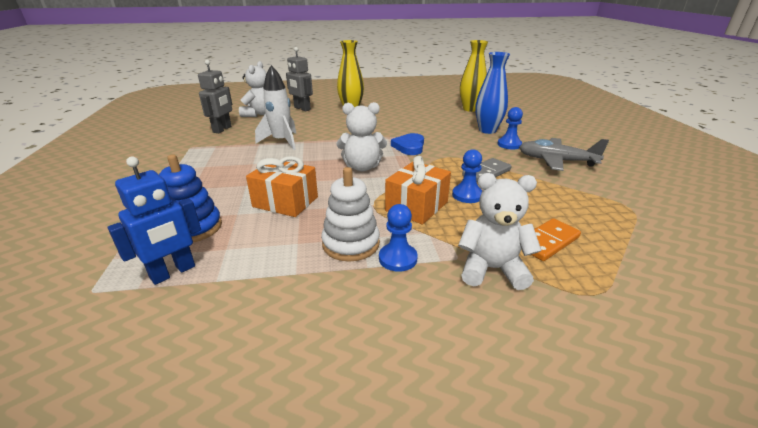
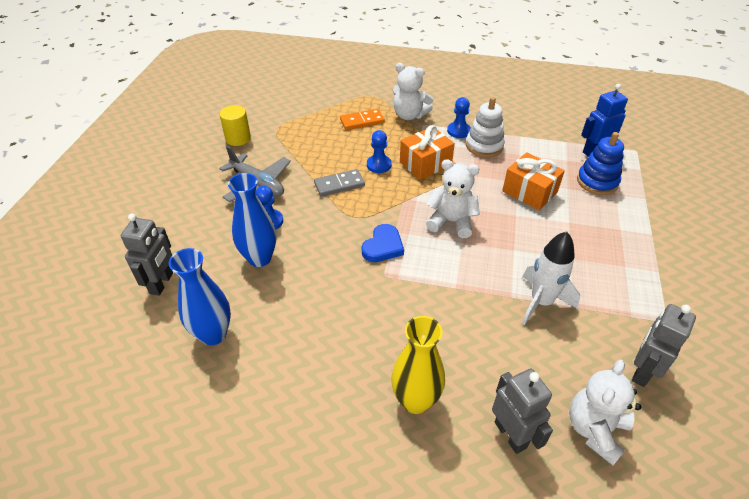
camera: 160 degrees left, 15 degrees up
(470, 109) = (213, 334): yellow vase -> blue vase
(526, 116) = (162, 283): none -> grey robot
(647, 190) = (238, 138): none -> yellow cylinder

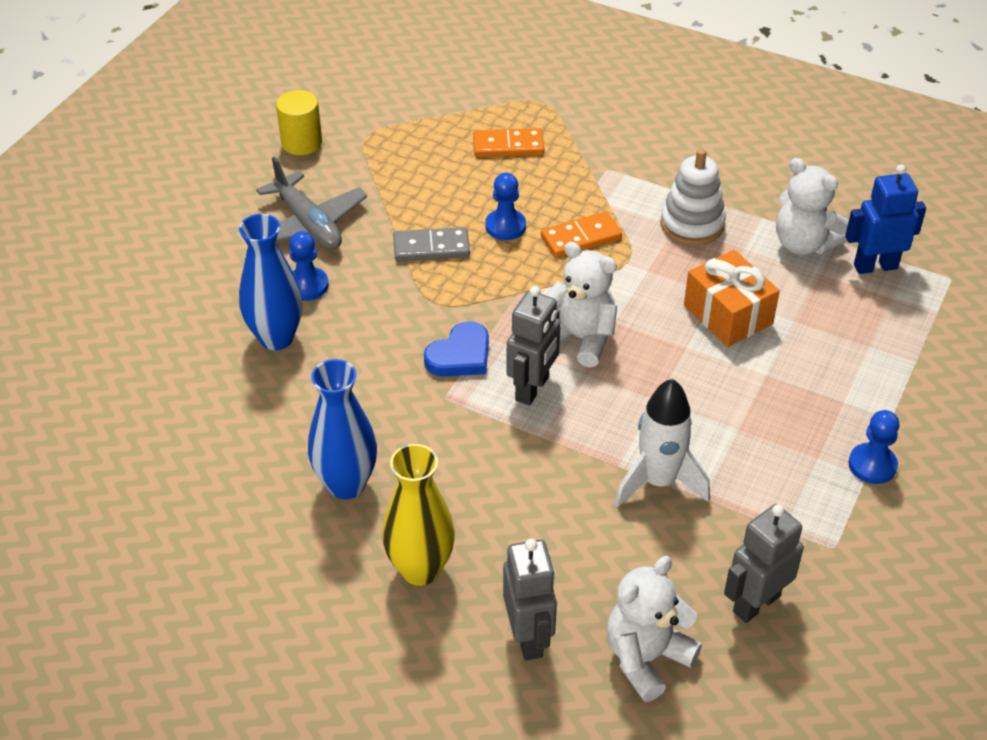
camera: 15 degrees right, 0 degrees up
(162, 283) = (133, 346): grey robot -> grey robot (532, 389)
(213, 334) = (183, 429): blue vase -> blue vase (346, 484)
(409, 115) = (591, 148): white teddy bear -> white teddy bear (803, 244)
(425, 164) = (581, 237): orange gift -> orange domino
(458, 131) = (661, 191): blue pawn -> blue pawn (872, 465)
(597, 182) = (850, 319): blue stacking toy -> none

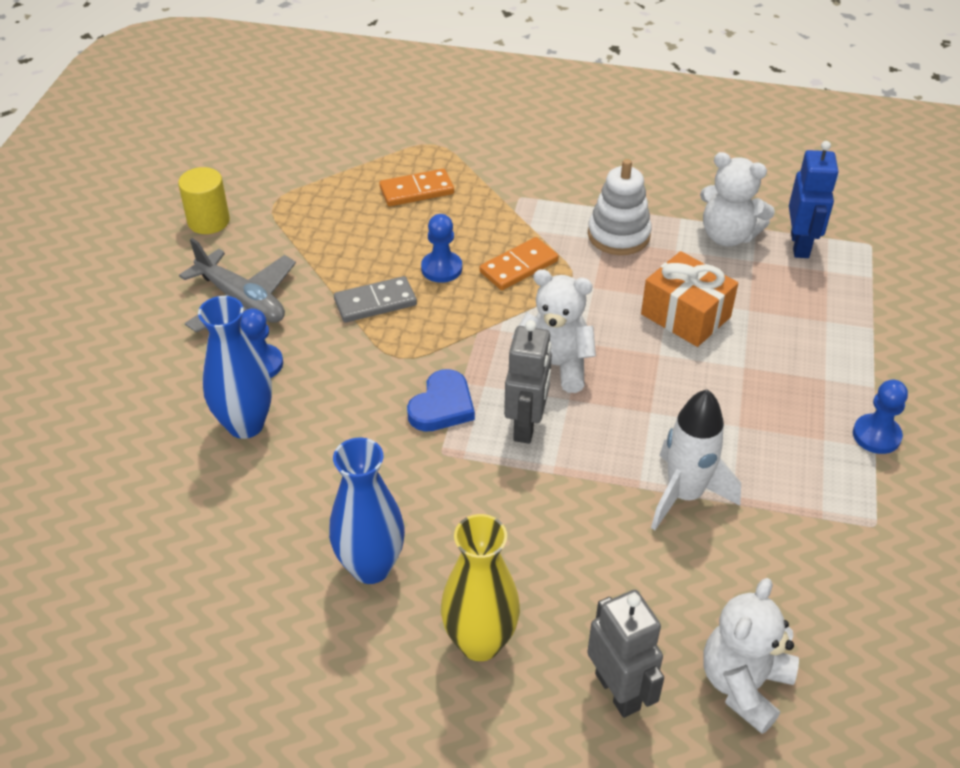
camera: 15 degrees left, 0 degrees up
(756, 603) = (826, 600): grey robot -> none
(875, 266) = (800, 245): blue robot -> blue robot turned 120 degrees clockwise

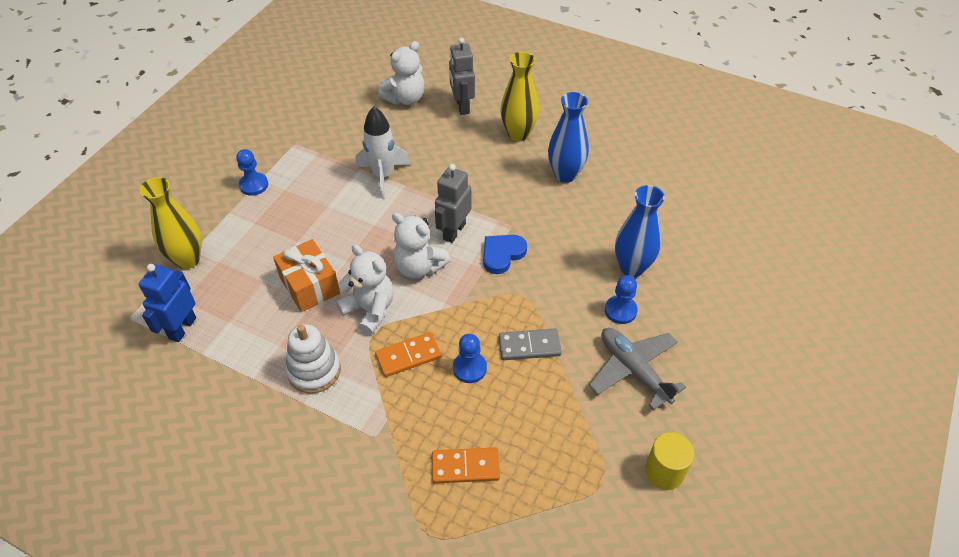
camera: 165 degrees left, 5 degrees up
(728, 236) = (229, 350): white teddy bear -> white teddy bear (370, 310)
(868, 315) = (188, 259): none -> yellow vase

